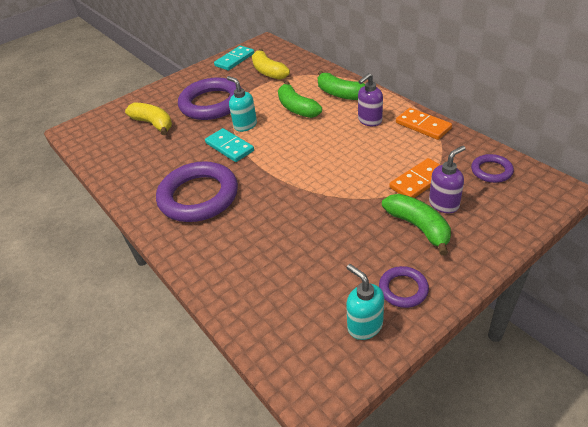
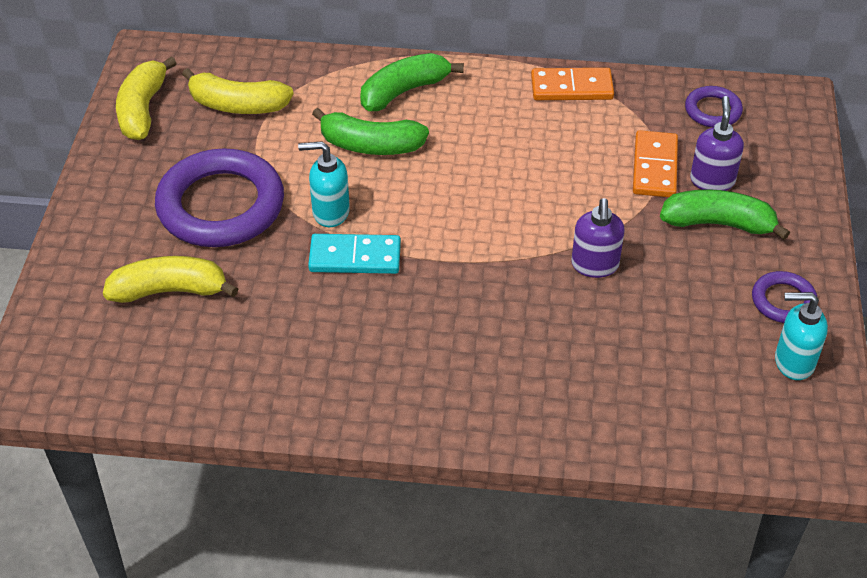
camera: 50 degrees left, 5 degrees up
(198, 196) = (415, 350): purple ring -> none
(234, 60) = (143, 110): turquoise domino -> yellow banana
(340, 94) = (404, 91): green banana -> green banana turned 150 degrees clockwise
(369, 120) = (497, 114): purple soap dispenser -> purple soap dispenser (595, 265)

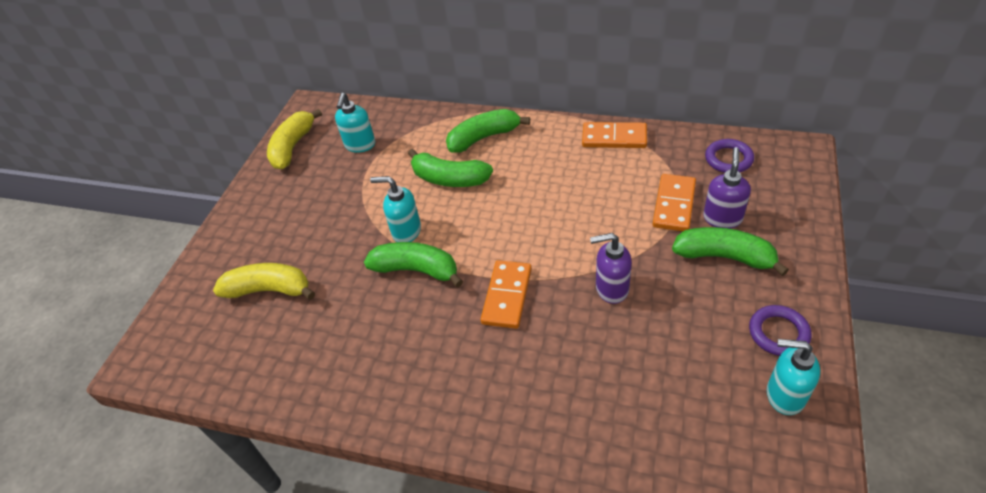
camera: 15 degrees right, 0 degrees up
(221, 205) = (326, 222): purple ring -> none
(238, 105) = (360, 145): yellow banana -> turquoise soap dispenser
(355, 257) = (416, 270): turquoise domino -> green banana
(473, 280) = (507, 296): none -> orange domino
(595, 265) = (611, 289): purple soap dispenser -> purple soap dispenser turned 75 degrees clockwise

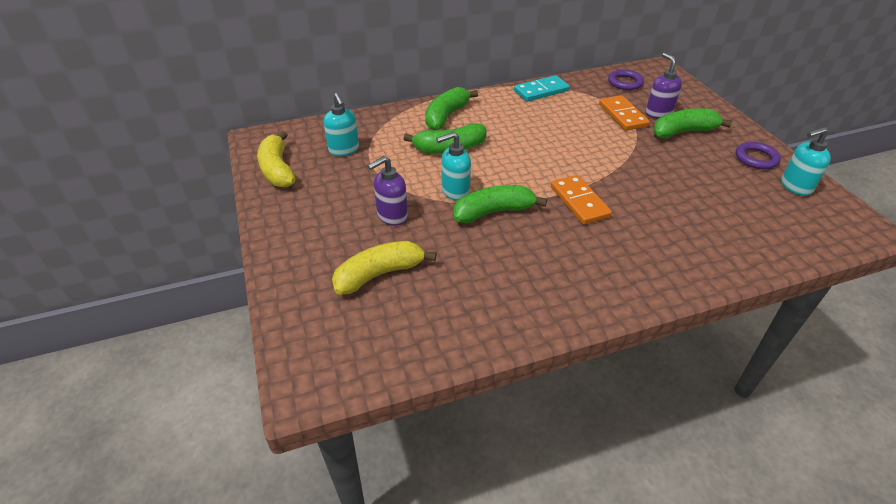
camera: 40 degrees left, 5 degrees down
(611, 289) = (640, 172): purple soap dispenser -> purple soap dispenser (392, 216)
(614, 138) = (541, 91): orange domino -> turquoise domino

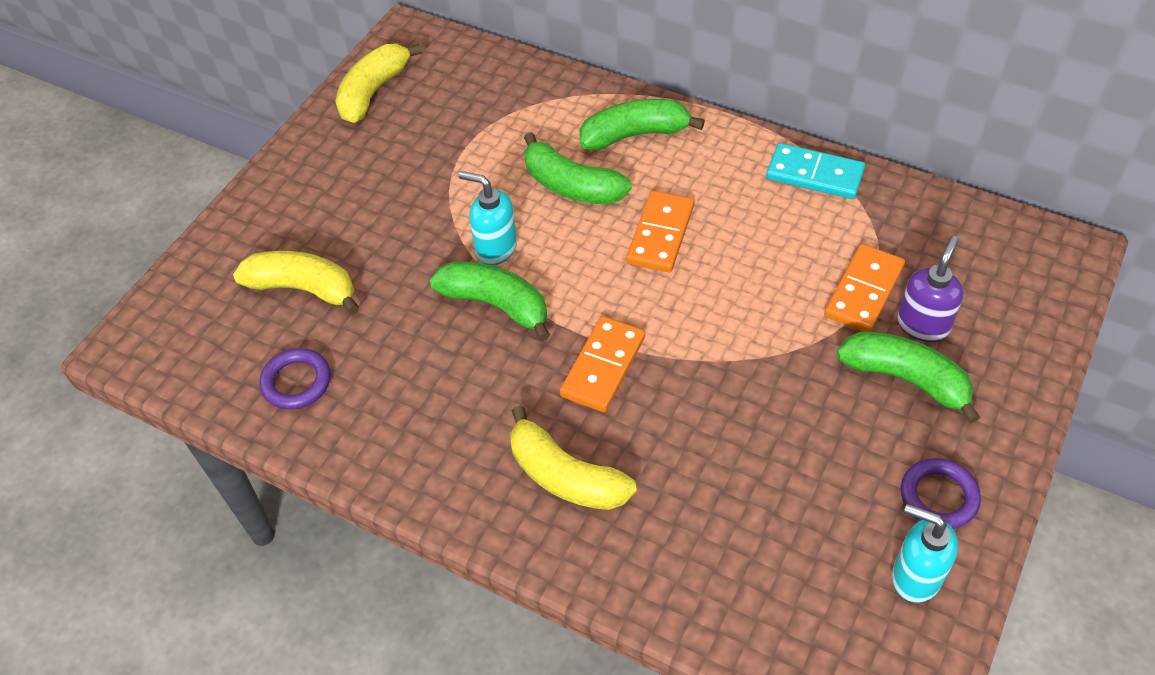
camera: 50 degrees right, 10 degrees up
(344, 150) = (464, 109): turquoise soap dispenser -> none
(392, 216) = (397, 231): purple soap dispenser -> none
(518, 142) = (660, 234): none -> orange domino
(625, 82) = (963, 241): purple ring -> purple ring (296, 382)
(638, 251) = (566, 476): none -> yellow banana

